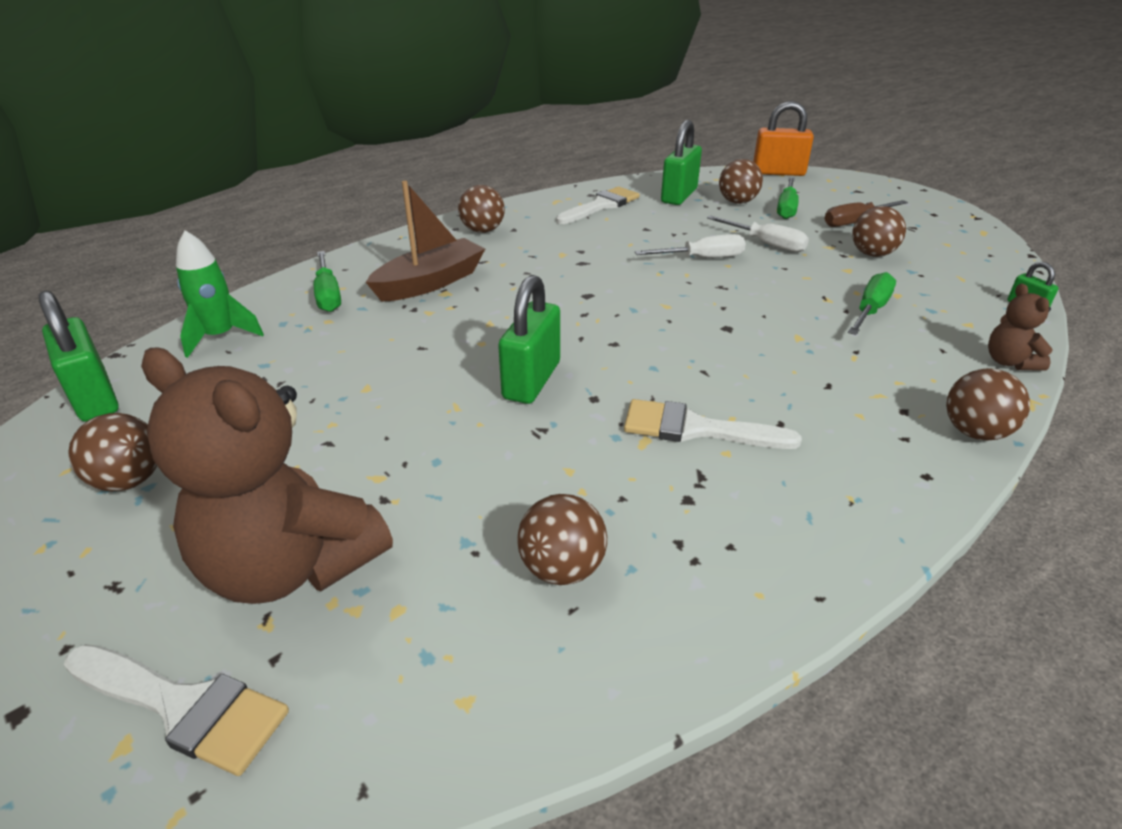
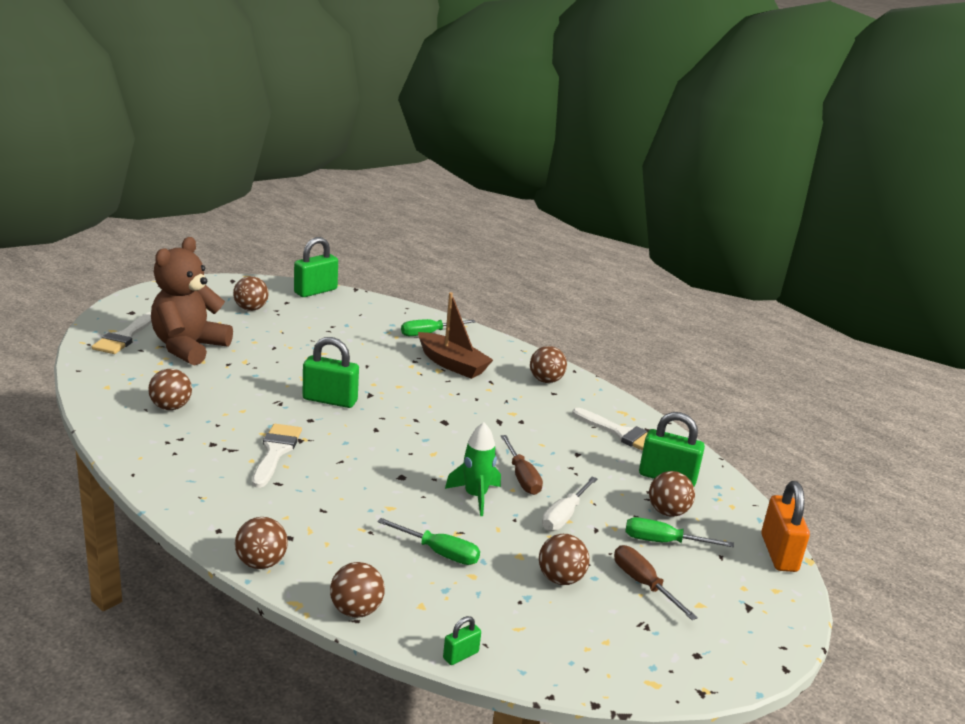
camera: 80 degrees right, 10 degrees down
(220, 336) = (375, 310): green rocket -> green rocket (475, 496)
(702, 258) = (522, 477): white screwdriver -> brown screwdriver
(1009, 362) = (356, 610): brown teddy bear -> brown ball

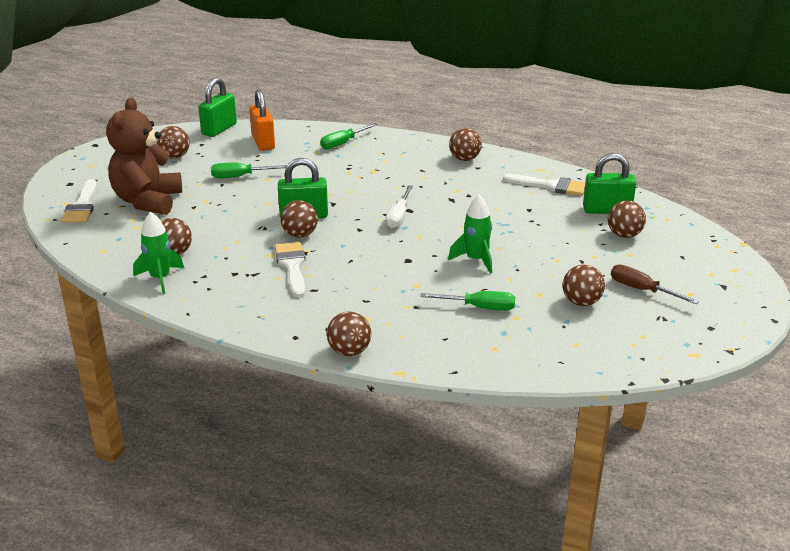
camera: 15 degrees left, 5 degrees up
(136, 430) = (160, 278): none -> green rocket
(356, 610) = (449, 365): brown ball -> brown ball (300, 235)
(452, 364) = (381, 163): brown boat -> none
(460, 655) = (549, 374): green padlock -> none
(522, 477) = (500, 237): brown screwdriver -> none
(564, 516) = (552, 257): white screwdriver -> white screwdriver (398, 216)
(663, 542) = (635, 257): green screwdriver -> green screwdriver (240, 176)
(778, 553) = (720, 244): orange padlock -> orange padlock (263, 142)

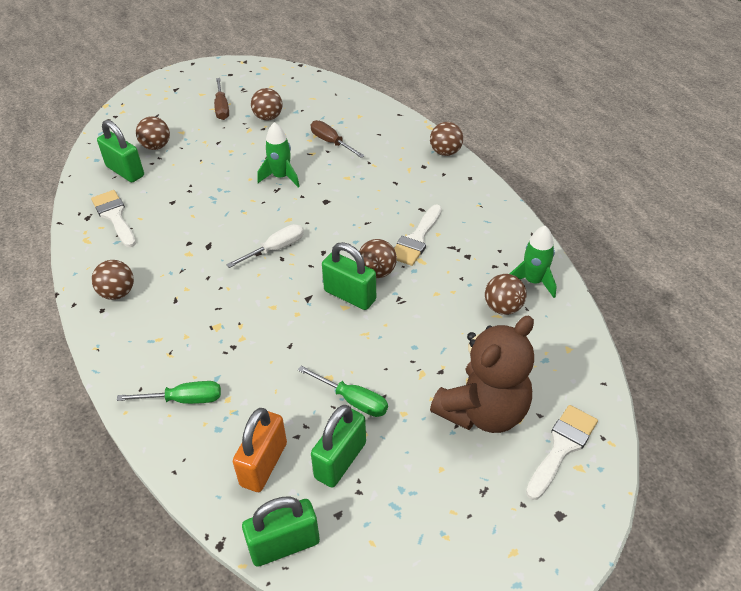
camera: 140 degrees left, 15 degrees up
(175, 156) = (393, 500): brown ball -> none
(221, 157) = (340, 460): none -> green padlock
(479, 307) = (331, 142): green screwdriver -> brown screwdriver

